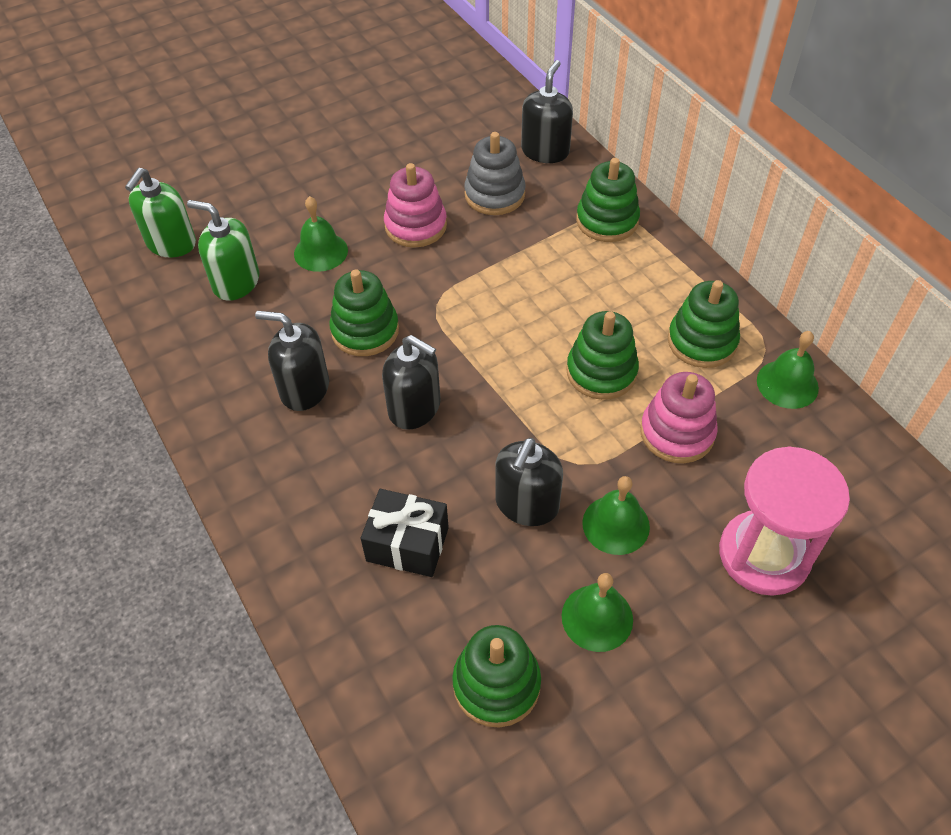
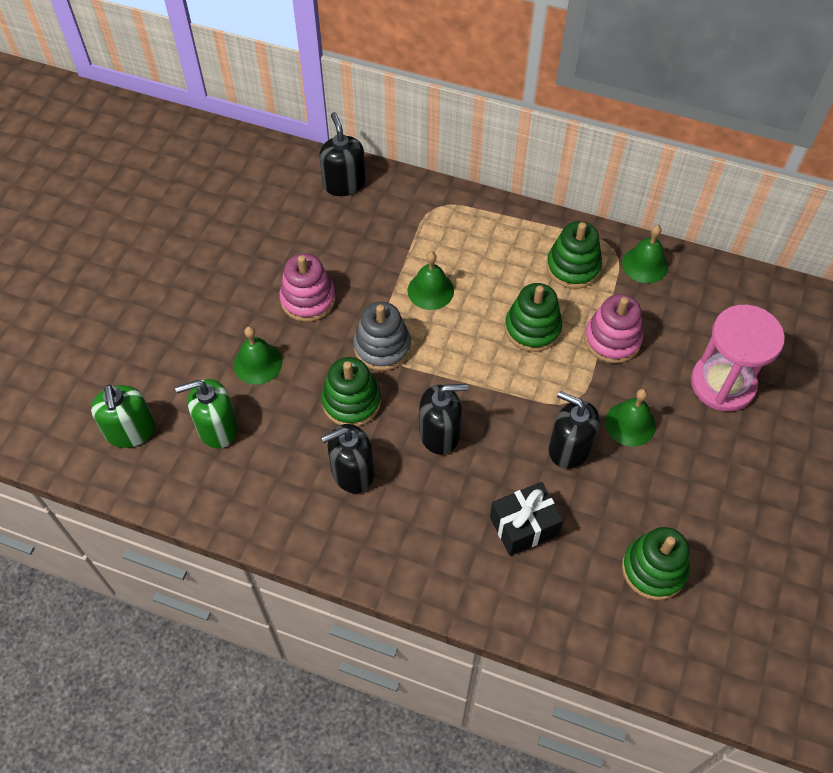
camera: 40 degrees left, 5 degrees up
(494, 195) = (341, 240): grey stacking toy -> grey stacking toy (382, 347)
(526, 504) = (569, 448): black soap dispenser -> black soap dispenser turned 135 degrees clockwise
(597, 617) = (670, 488): green bell -> green bell (430, 290)
(607, 221) = (437, 214): green stacking toy -> none

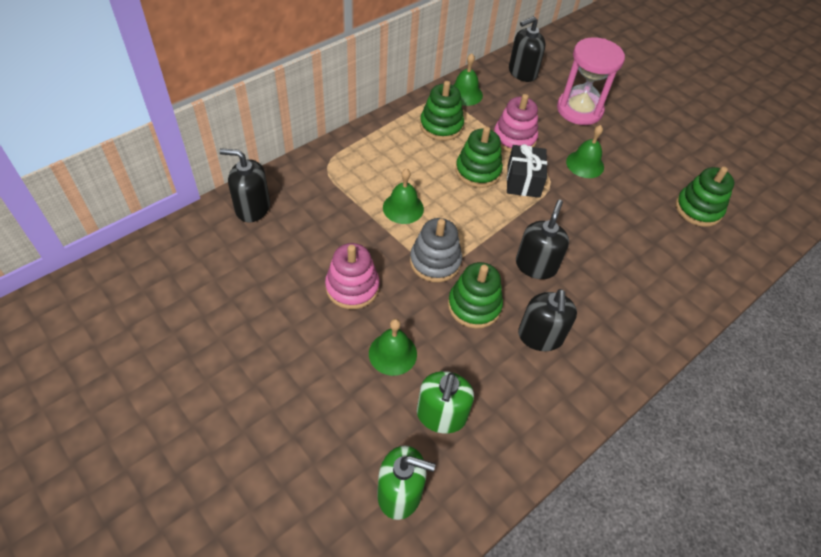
camera: 65 degrees left, 5 degrees down
(524, 526) = (637, 257): black gift -> black gift (523, 181)
(569, 448) = (587, 202): black soap dispenser -> black soap dispenser (522, 72)

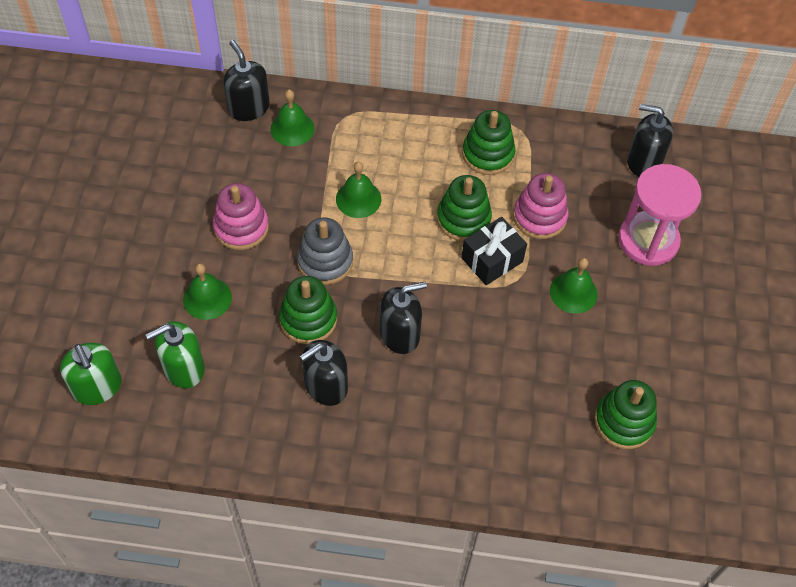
camera: 50 degrees right, 5 degrees up
(465, 94) = (554, 141): green bell -> green bell (292, 128)

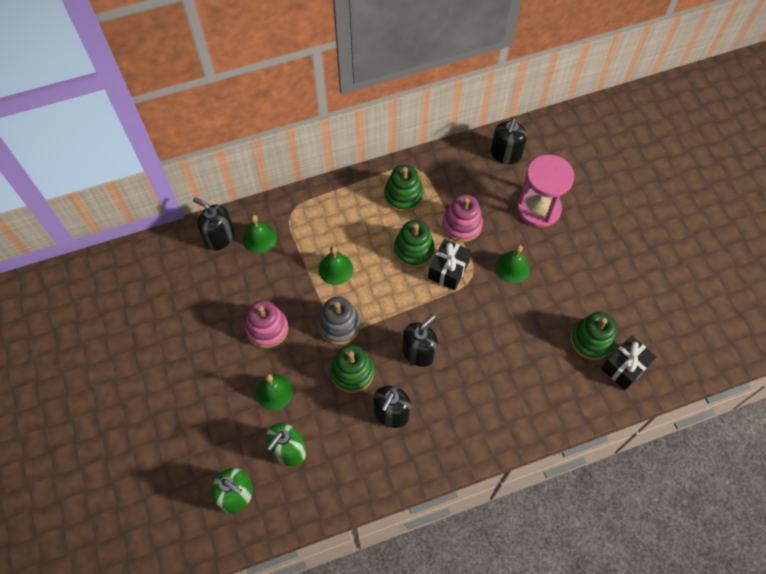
camera: 25 degrees left, 5 degrees up
(643, 161) = (505, 154): black soap dispenser -> black soap dispenser turned 60 degrees counterclockwise
(648, 473) = (624, 367): none -> black gift

